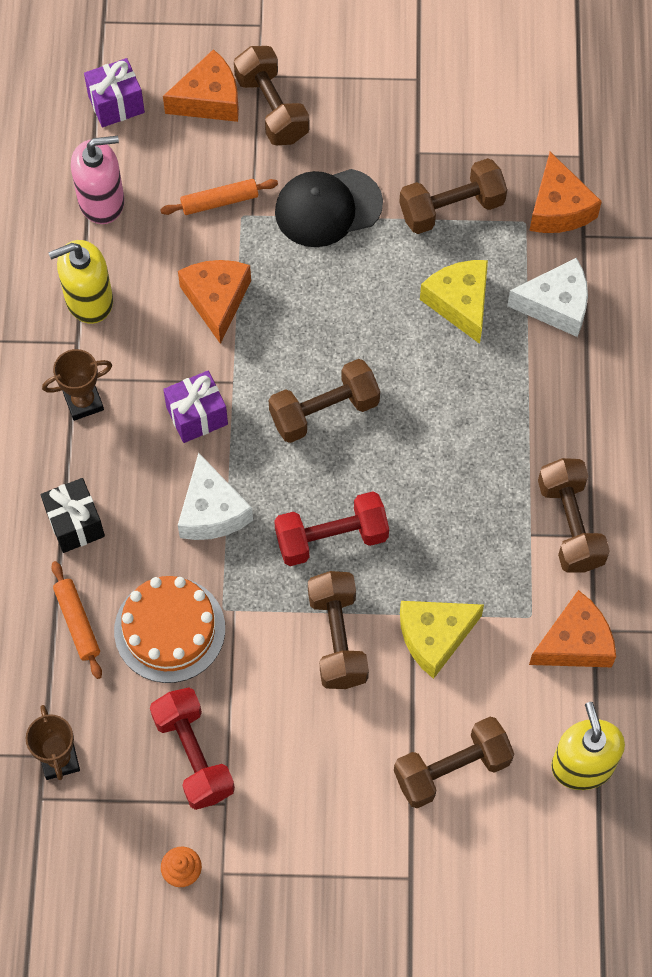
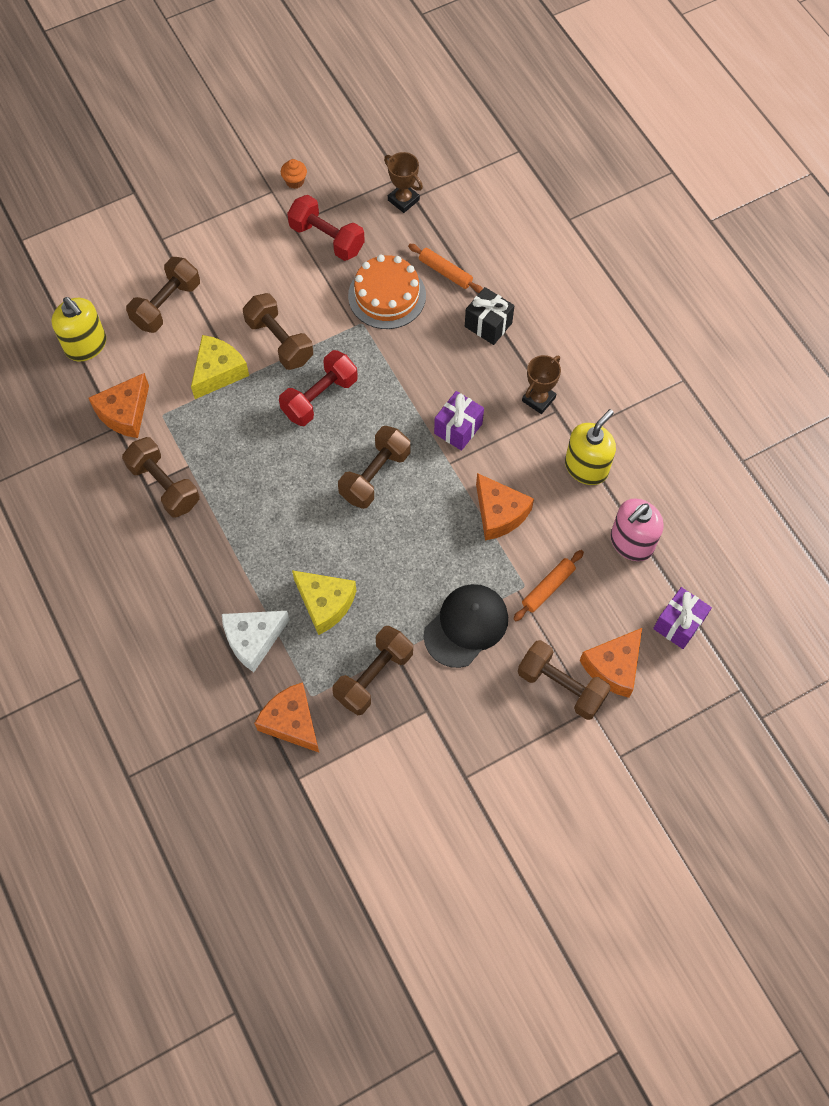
camera: 150 degrees right, 0 degrees up
(212, 511) = (407, 375): white cheese -> none

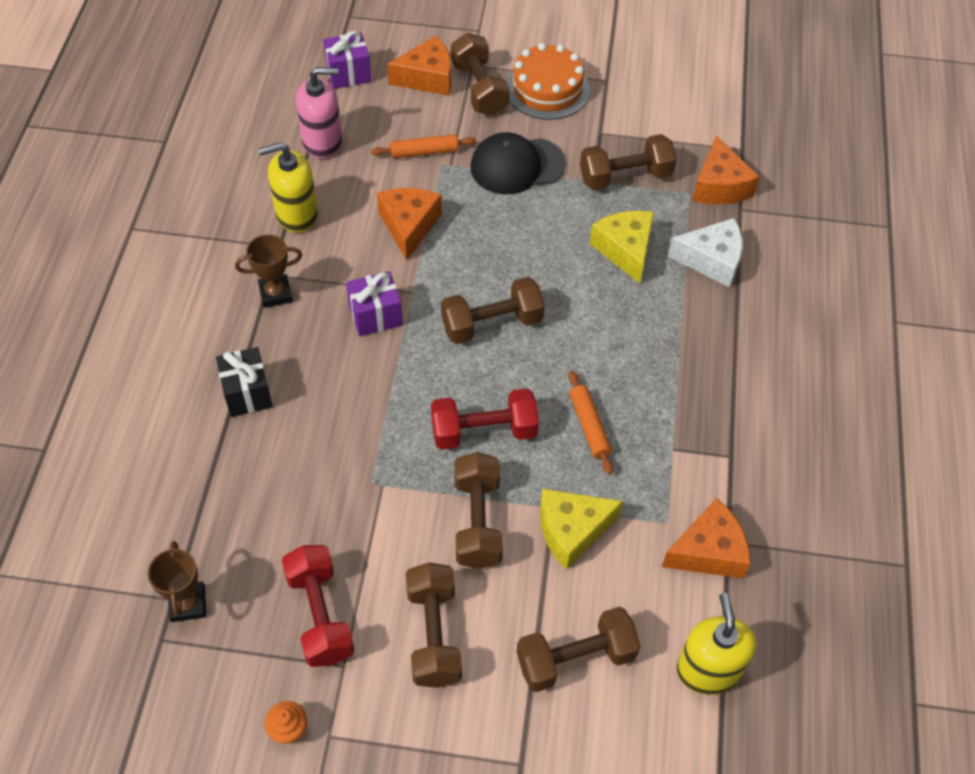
camera: 145 degrees left, 10 degrees down
(164, 485) = (711, 444): brown dumbbell -> brown dumbbell (433, 634)
(387, 295) = (318, 495): orange cake -> orange cake (547, 89)
(445, 272) = (232, 479): orange rolling pin -> orange rolling pin (589, 426)

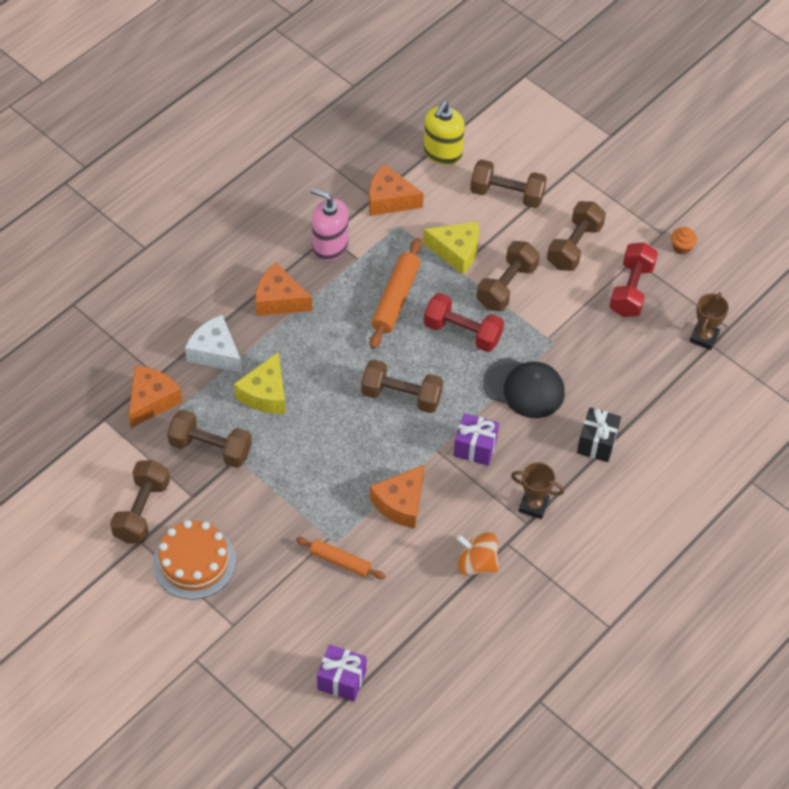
camera: 145 degrees left, 0 degrees up
(296, 214) = (476, 563): yellow soap dispenser -> orange spinning top
(322, 141) = (412, 620): pink soap dispenser -> pink soap dispenser (330, 246)
(427, 78) = (280, 634): orange cheese -> orange cheese (279, 300)
(479, 89) = (248, 595): brown dumbbell -> brown dumbbell (142, 511)
(517, 166) = (280, 505): black cap -> black cap (524, 388)
(589, 426) = (395, 298): orange rolling pin -> orange rolling pin, size x1.57

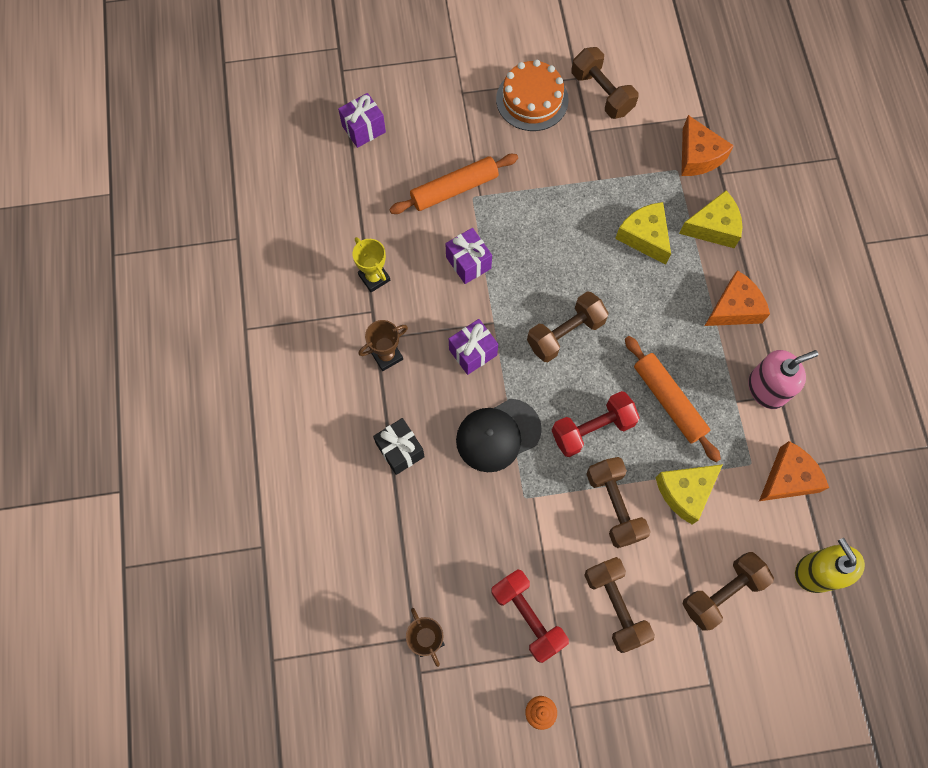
camera: 130 degrees right, 15 degrees up
(210, 448) = (622, 168): brown dumbbell -> none
(215, 352) = (713, 227): white cheese -> yellow cheese
(340, 561) = (454, 189): orange rolling pin -> orange rolling pin, size x1.57
(401, 503) = (468, 263): orange cheese -> purple gift
(476, 563) = (374, 277): orange spinning top -> yellow trophy

